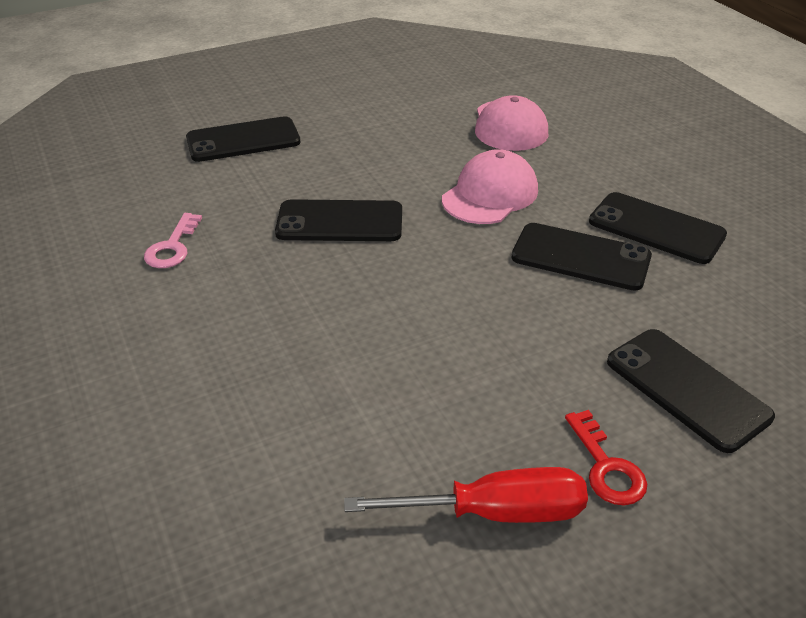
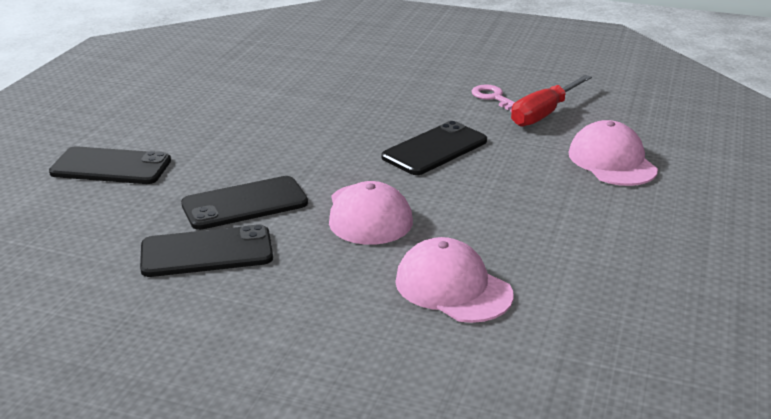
camera: 135 degrees right, 10 degrees down
(243, 140) = (612, 161): black phone -> pink cap
(493, 512) = (174, 94): red screwdriver -> red screwdriver (544, 114)
(606, 466) = (134, 124): red key -> none

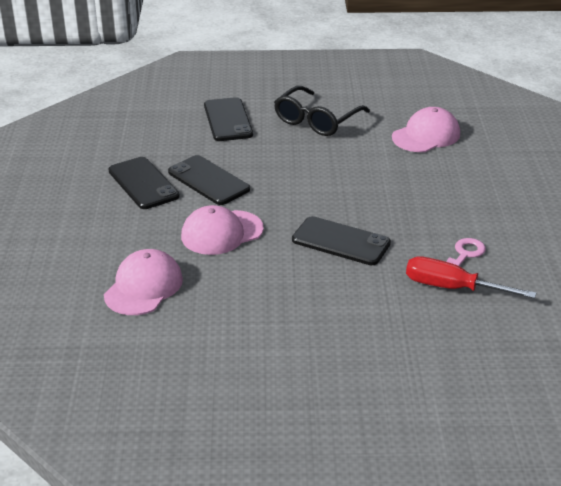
camera: 70 degrees right, 5 degrees up
(178, 115) = (316, 120): none -> black glasses
(612, 161) = (383, 340): pink cap -> pink cap (426, 135)

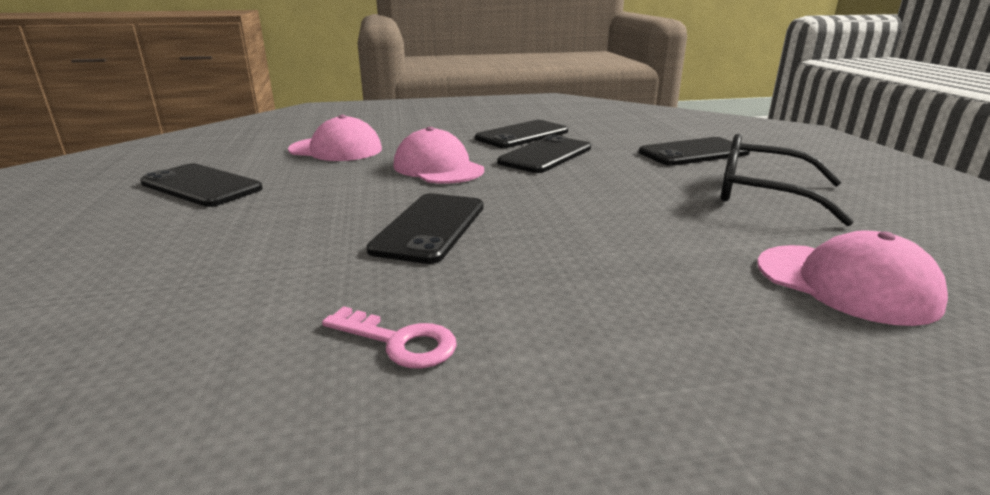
camera: 80 degrees right, 10 degrees down
(227, 353) = (201, 186): none -> black phone
(453, 288) = (282, 330): red screwdriver -> none

